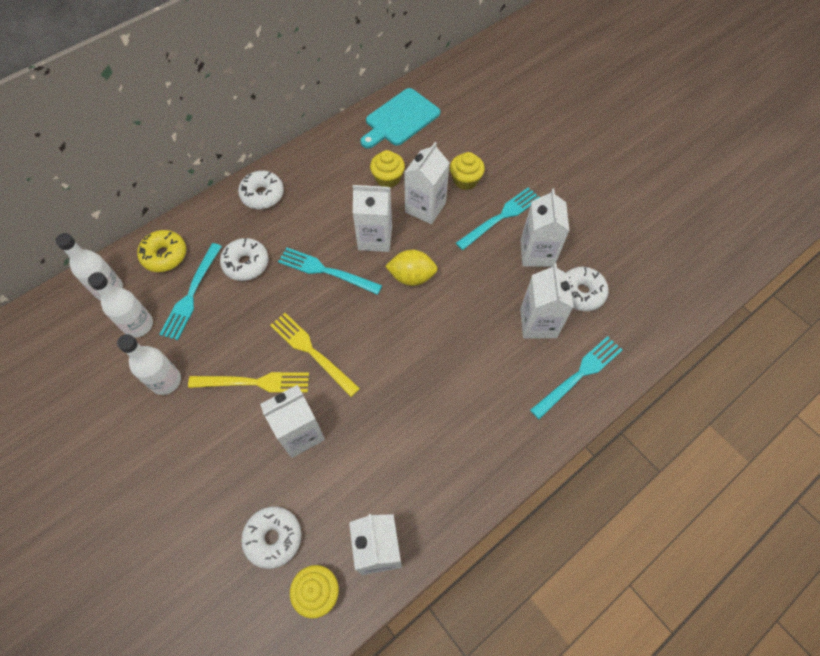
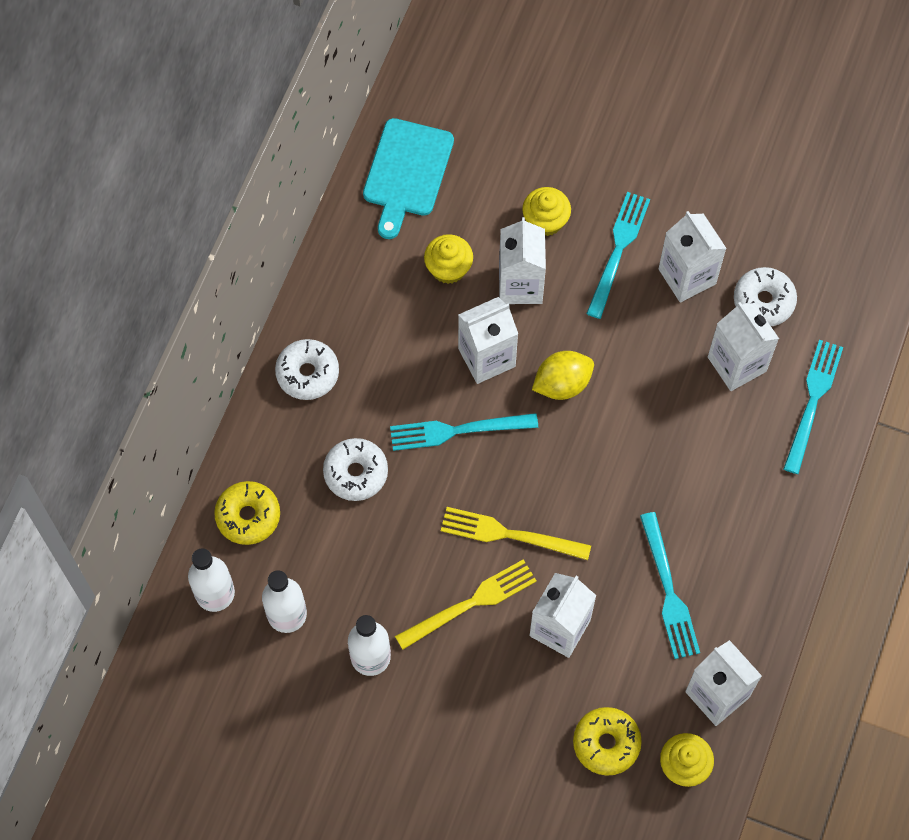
camera: 30 degrees left, 5 degrees up
(191, 295) = (320, 546): turquoise fork -> turquoise fork (669, 592)
(273, 538) = (606, 743): white donut -> yellow donut

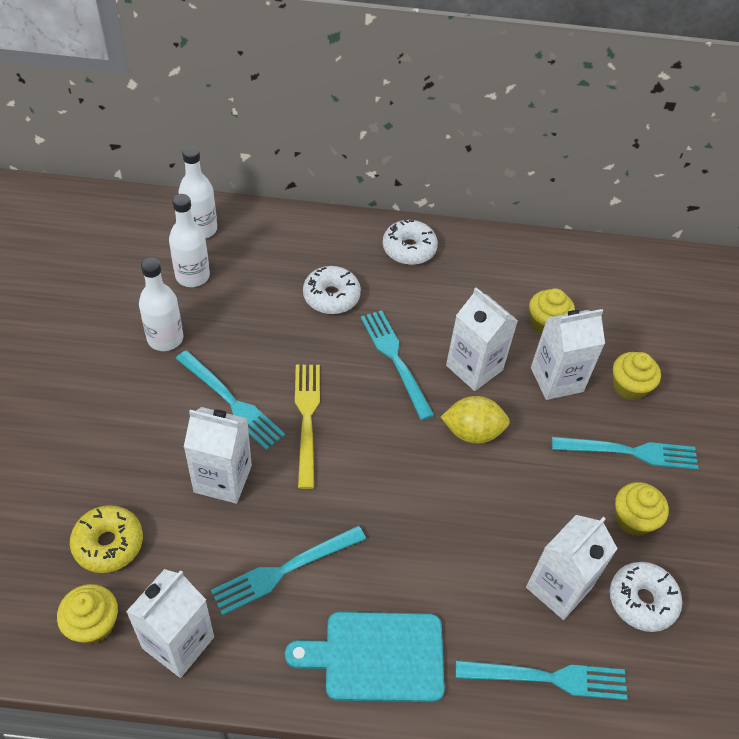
camera: 70 degrees right, 15 degrees down
(248, 516) = (272, 236): yellow donut -> none
(406, 173) = (620, 278): turquoise cutting board -> turquoise cutting board (377, 656)
(472, 602) = (232, 402): yellow fork -> turquoise fork
(562, 384) = (472, 432): yellow lemon -> yellow lemon turned 45 degrees counterclockwise
(687, 276) = (633, 519): white carton -> yellow cupcake

